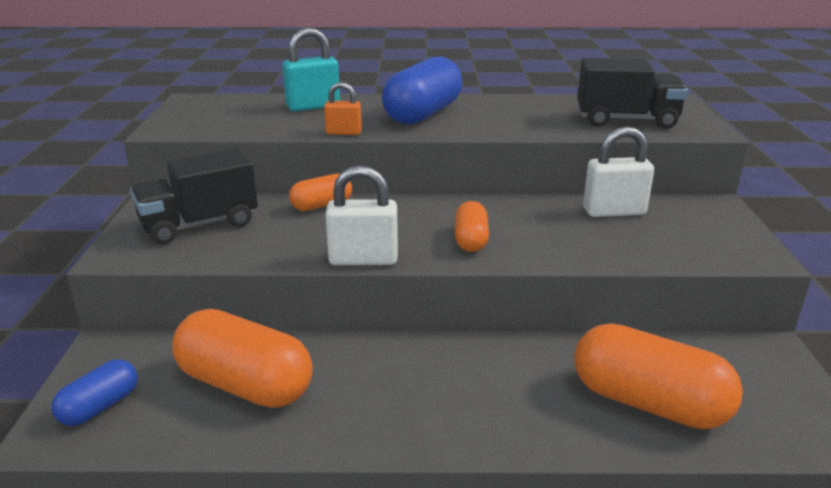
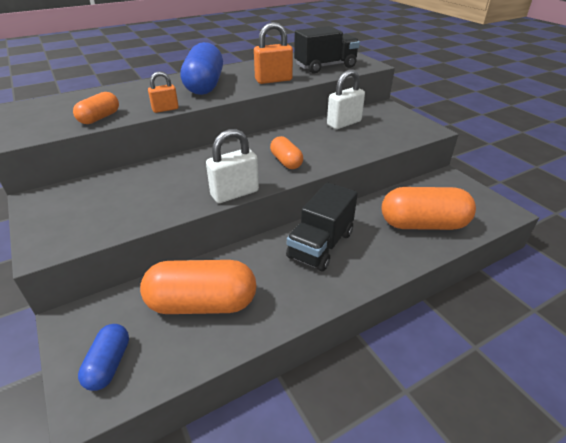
camera: 30 degrees left, 10 degrees up
(199, 225) = (92, 204): black truck -> black truck (321, 245)
(313, 106) = (121, 95): turquoise padlock -> none
(322, 205) = (170, 165): orange capsule -> orange capsule (100, 118)
(523, 125) = (273, 80): none -> orange padlock

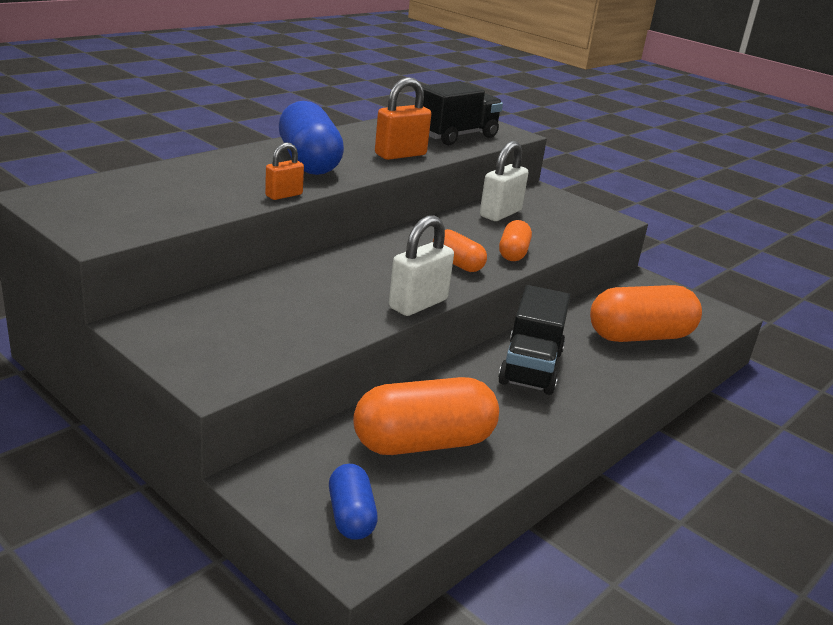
camera: 20 degrees left, 10 degrees down
(100, 118) = (198, 208): orange capsule -> orange capsule (513, 253)

